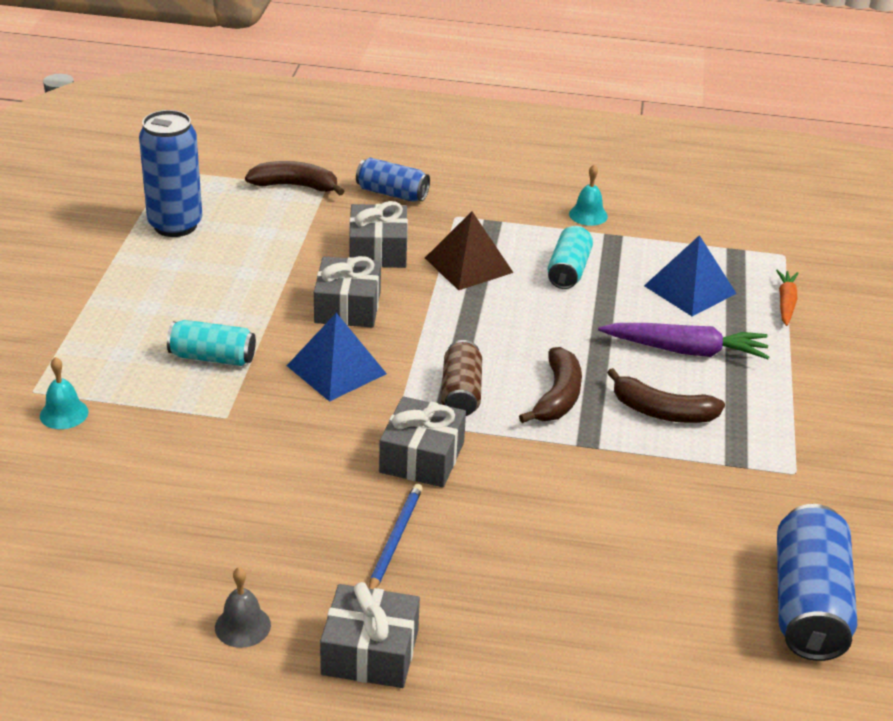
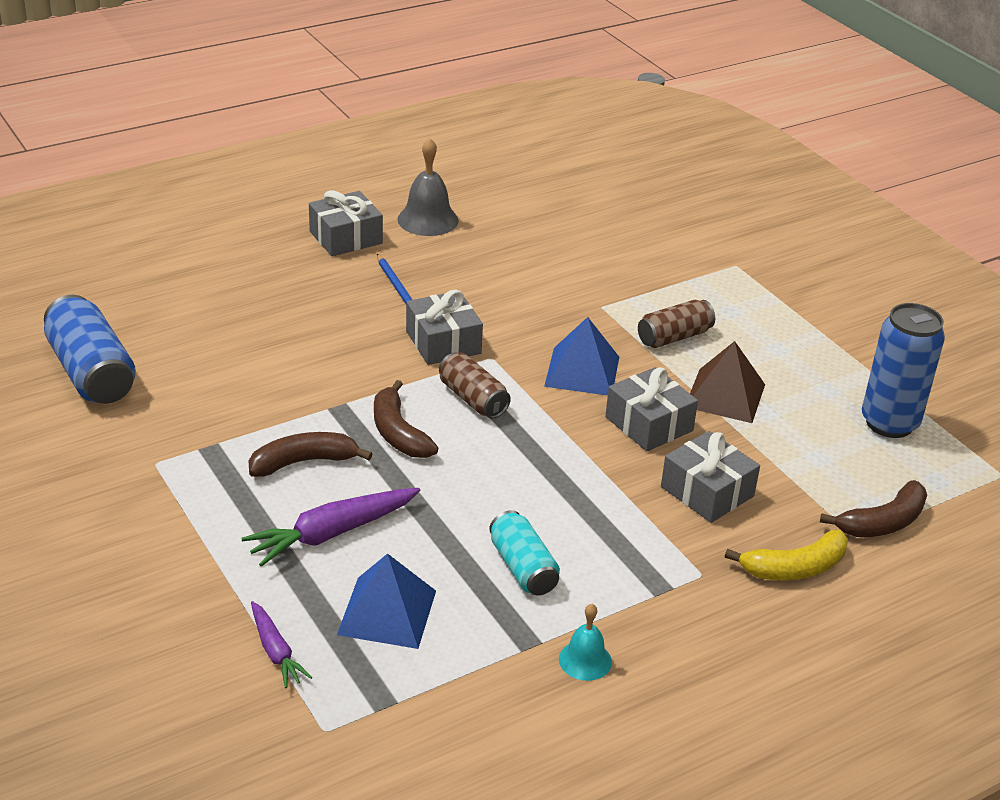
camera: 140 degrees right, 0 degrees up
(64, 413) = (695, 263): turquoise bell -> none
(212, 357) = (674, 337): turquoise can -> brown can
(242, 626) = (428, 220): grey bell -> grey bell, size x1.64
(392, 193) = (794, 568): blue can -> yellow banana
(469, 265) = (615, 521): brown pyramid -> brown pyramid (725, 395)
(786, 303) = (276, 652): orange carrot -> purple carrot

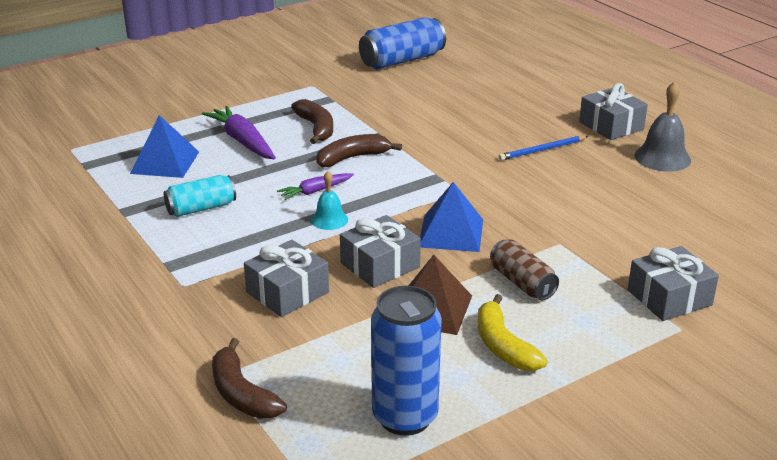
camera: 90 degrees right, 5 degrees down
(276, 652) = (138, 131): purple carrot -> purple carrot (315, 191)
(443, 342) = (474, 170): grey gift -> grey gift (669, 297)
(473, 399) = (400, 185): brown can -> none
(585, 660) = (103, 232): turquoise bell -> turquoise bell (329, 219)
(794, 568) = (184, 334): yellow banana -> yellow banana (503, 346)

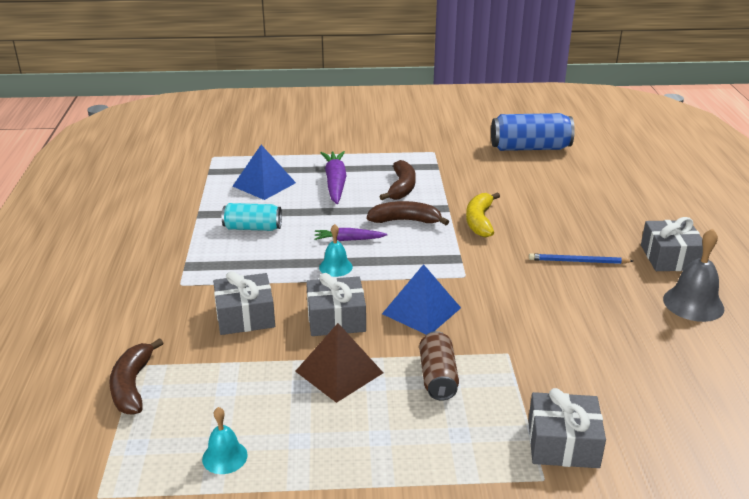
camera: 30 degrees right, 0 degrees up
(405, 417) = (224, 457): blue can -> turquoise bell
(503, 346) = (364, 428): yellow banana -> yellow banana (480, 221)

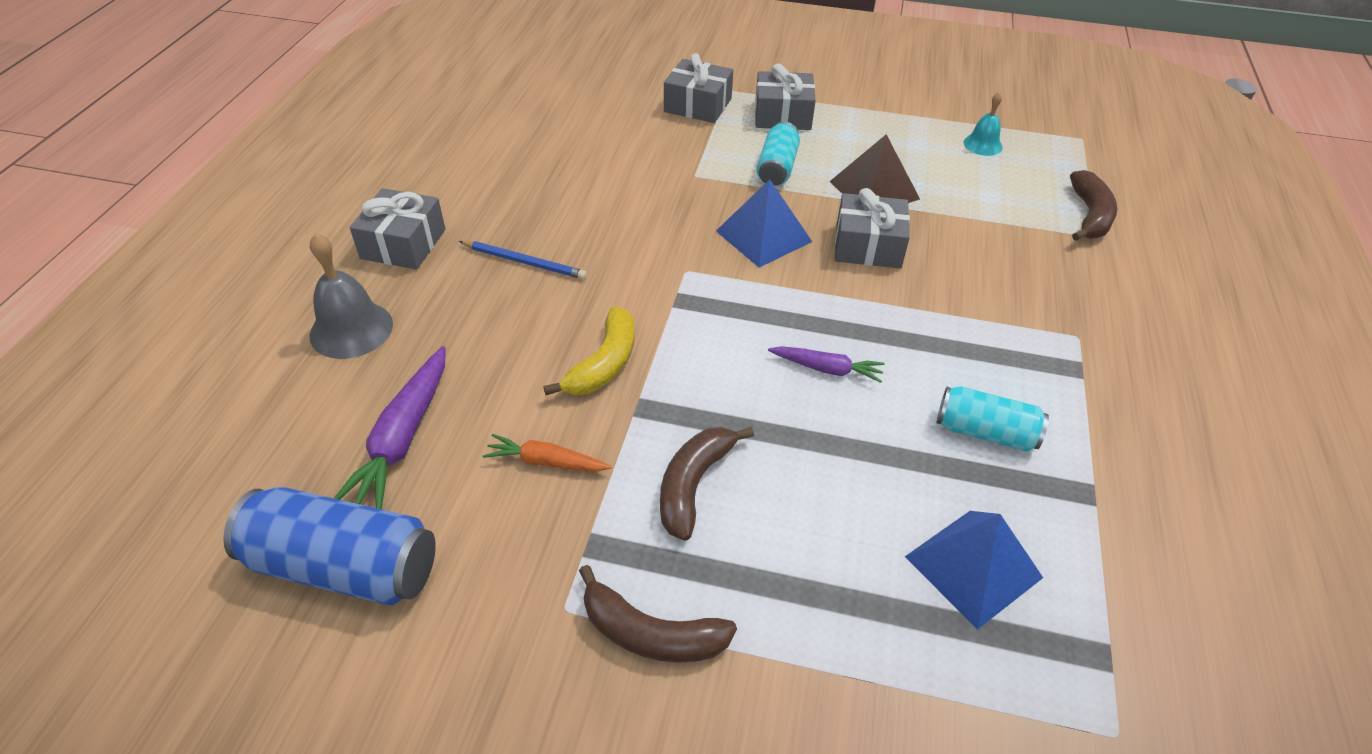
camera: 165 degrees left, 15 degrees up
(245, 316) = (979, 270): grey gift -> grey gift (782, 115)
(335, 183) = (821, 534): purple carrot -> purple carrot (402, 439)
(335, 267) = (856, 321): turquoise bell -> none
(405, 221) = (723, 391): brown banana -> brown banana (651, 633)
(438, 377) = (777, 168): brown can -> turquoise can
(477, 184) = (546, 462): none -> orange carrot
(693, 303) = (453, 185): grey bell -> grey bell (351, 329)

